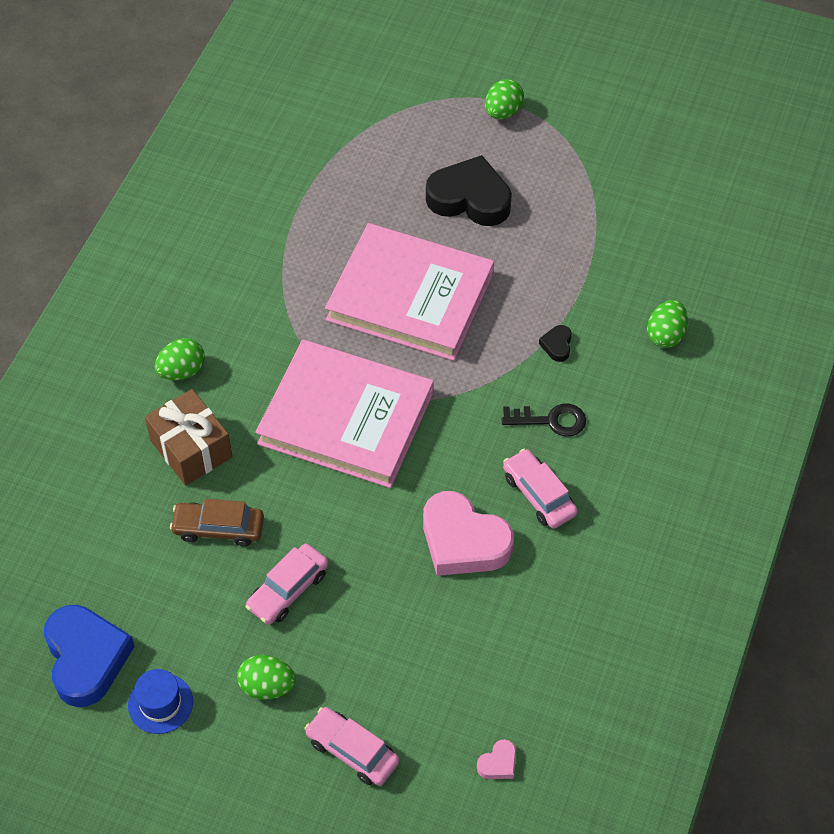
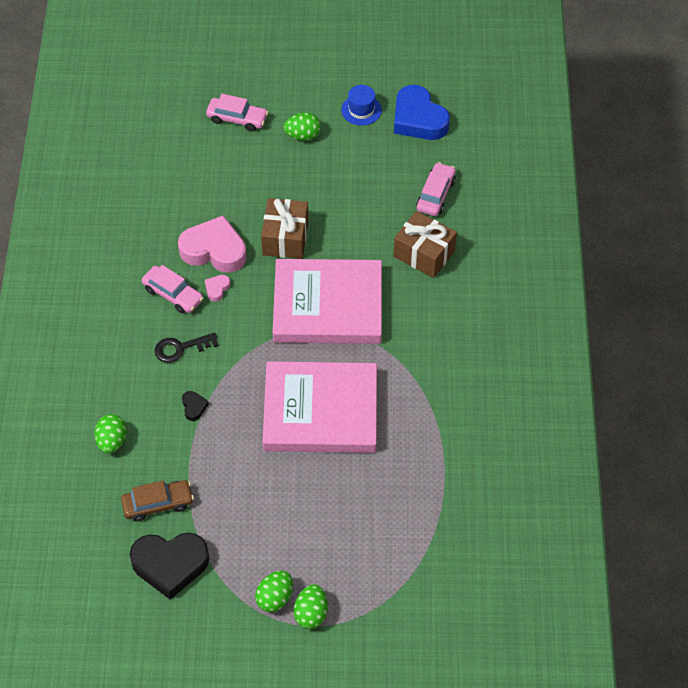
camera: 160 degrees right, 0 degrees up
(182, 371) = (460, 303): green egg -> green egg (275, 598)
(218, 528) = (378, 211): brown car -> brown car (158, 504)
(288, 590) = (315, 189): pink car -> pink car (436, 195)
(361, 528) = (285, 238): none -> brown gift
(470, 198) = (307, 514): black heart -> black heart (170, 565)
(498, 763) = (148, 137): pink heart -> pink heart (217, 289)

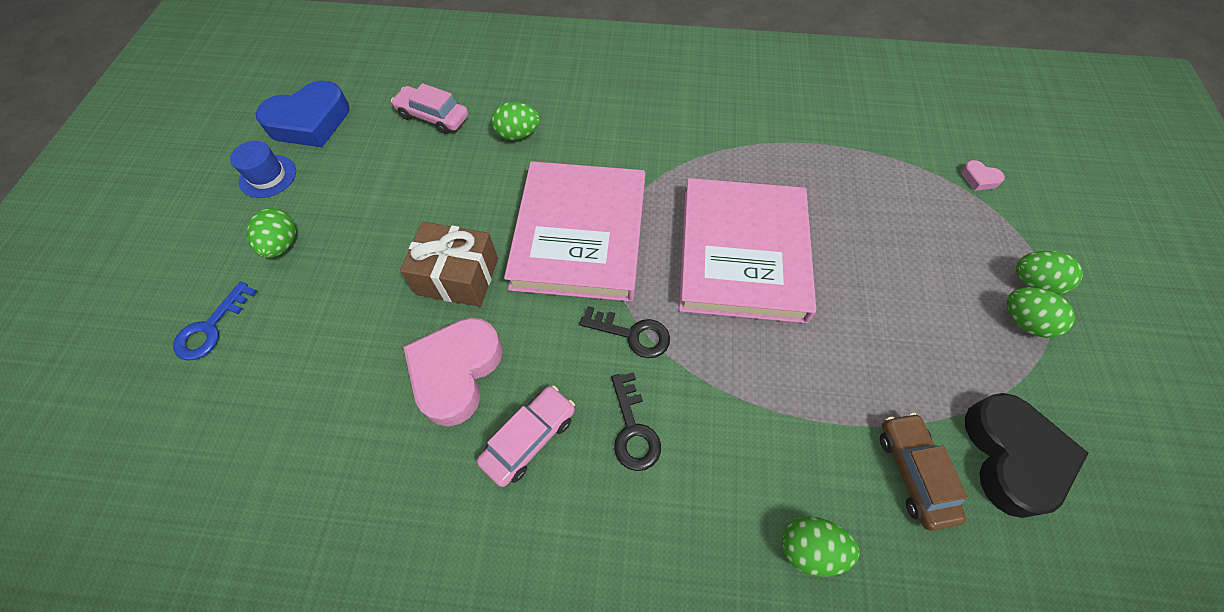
camera: 85 degrees left, 5 degrees up
(194, 407) = (739, 413): black heart -> none
(217, 289) = (529, 371): pink heart -> pink heart (979, 179)
(237, 119) = (211, 328): pink car -> blue key
(247, 344) = (632, 334): none -> black key
(424, 254) = (517, 134): brown gift -> green egg

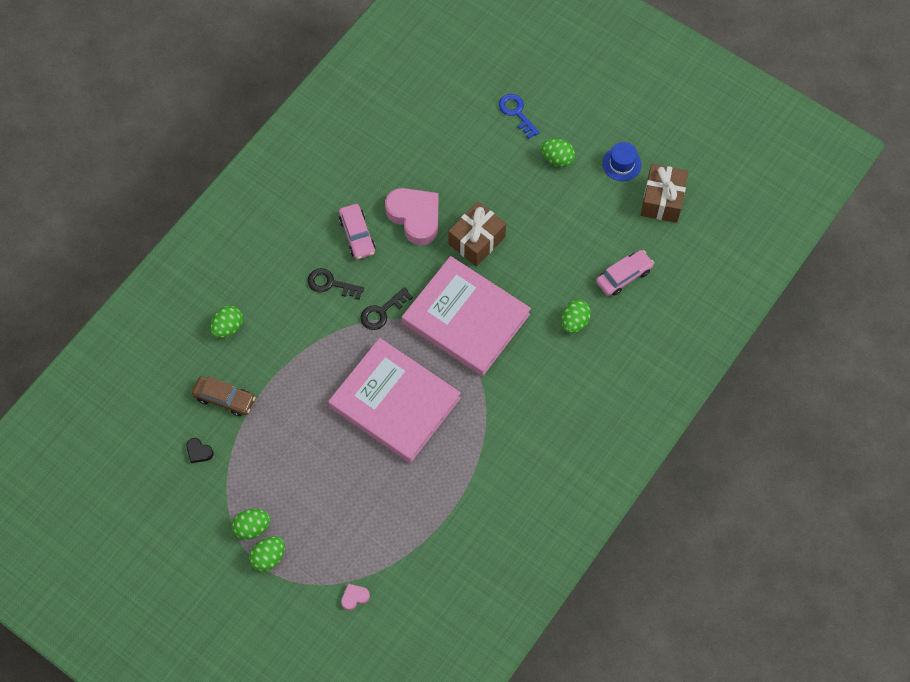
camera: 120 degrees right, 5 degrees up
(310, 122) = (662, 200): blue heart -> brown gift
(1011, 457) = (199, 452): black heart -> black heart, size x0.42

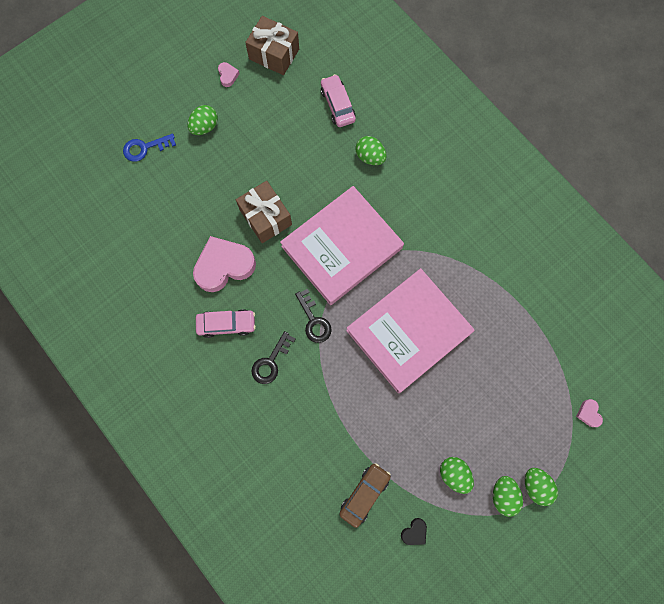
camera: 75 degrees left, 10 degrees up
(228, 327) = (289, 474): green egg -> green egg (454, 474)
(621, 164) = (228, 76): blue hat -> pink heart

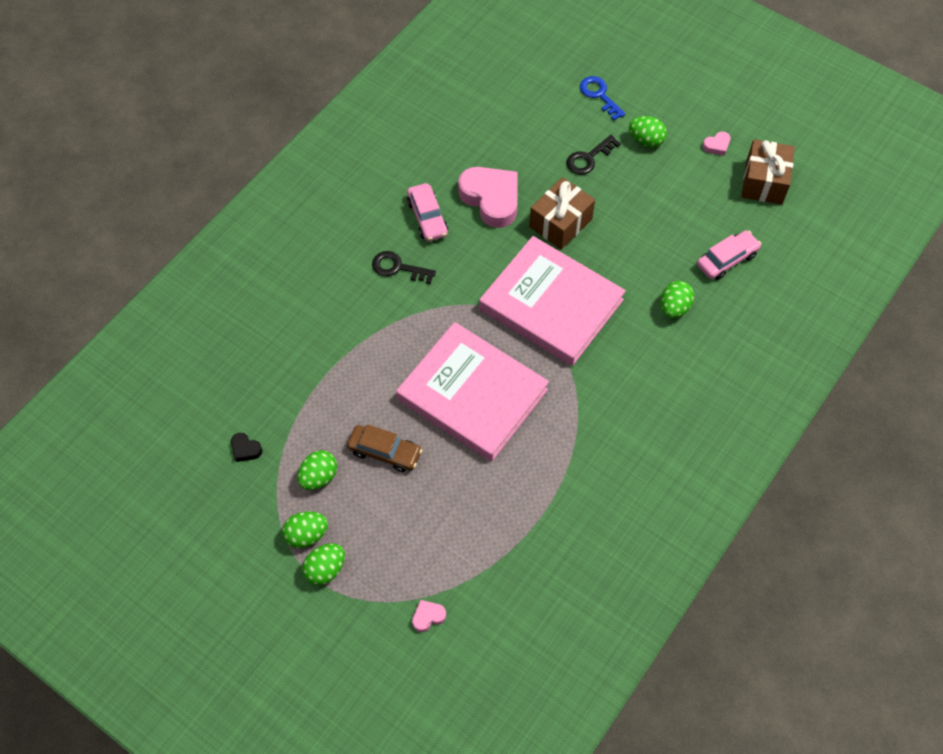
camera: 75 degrees right, 15 degrees down
(314, 321) = (456, 297): black key -> black key (588, 158)
(364, 494) = (276, 390): brown car -> brown car (385, 452)

